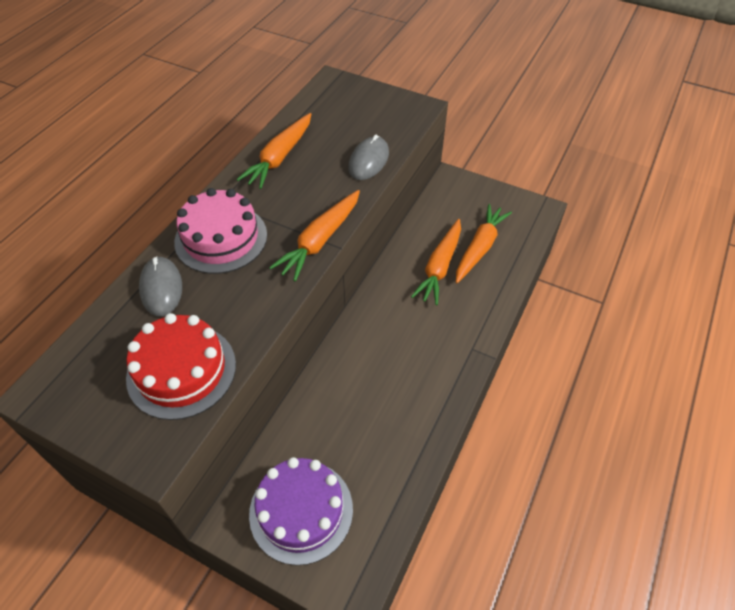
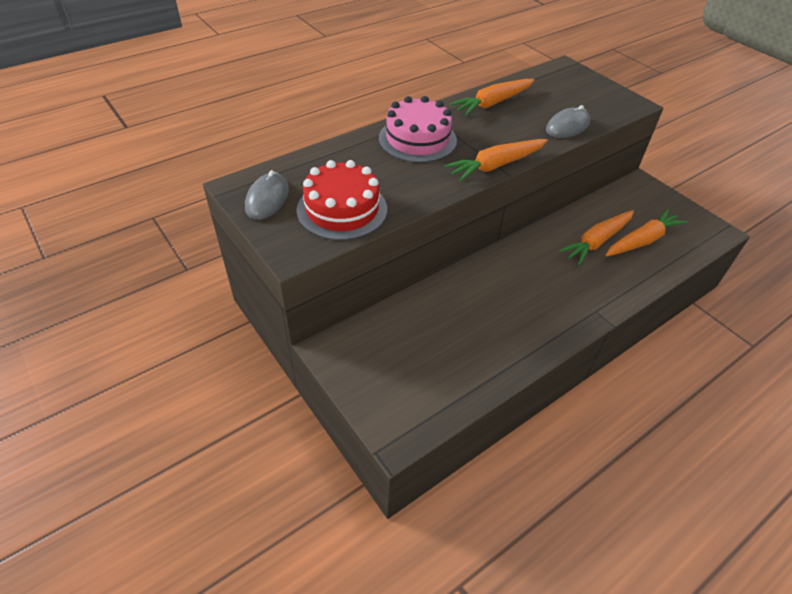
camera: 25 degrees right, 5 degrees down
(161, 288) = (355, 155): grey mouse -> grey mouse (267, 199)
(301, 511) = (386, 363): purple cake -> none

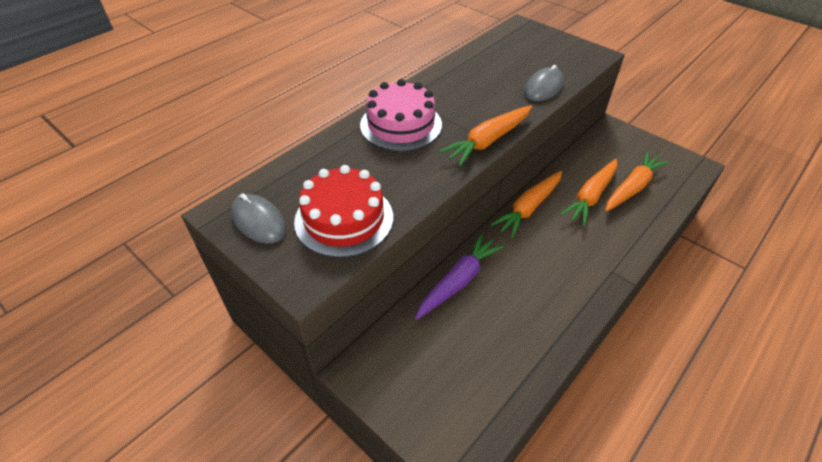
camera: 10 degrees left, 0 degrees up
(267, 199) = (258, 221): grey mouse -> grey mouse turned 45 degrees counterclockwise
(443, 293) = (458, 281): none -> purple carrot
(493, 103) = (464, 74): orange carrot -> orange carrot (528, 208)

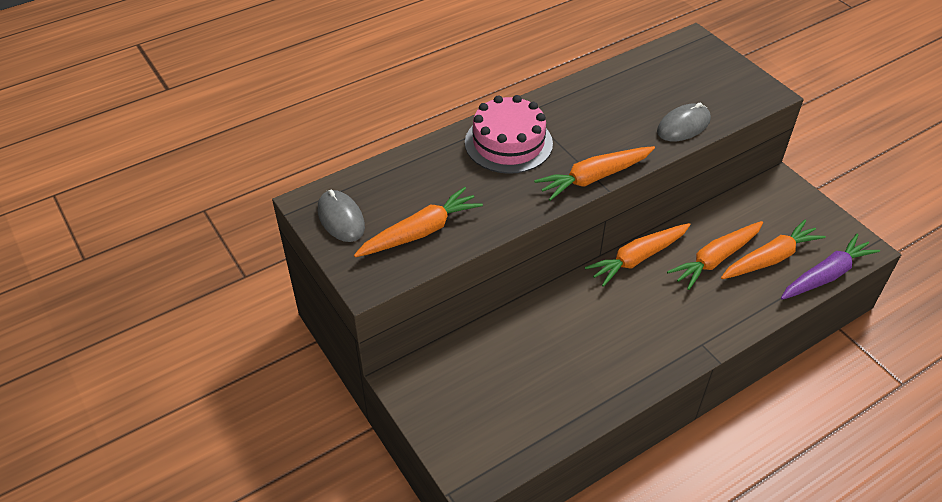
camera: 15 degrees right, 0 degrees up
(344, 219) = (420, 232): red cake -> orange carrot
(458, 281) = (531, 319): purple carrot -> purple carrot (826, 275)

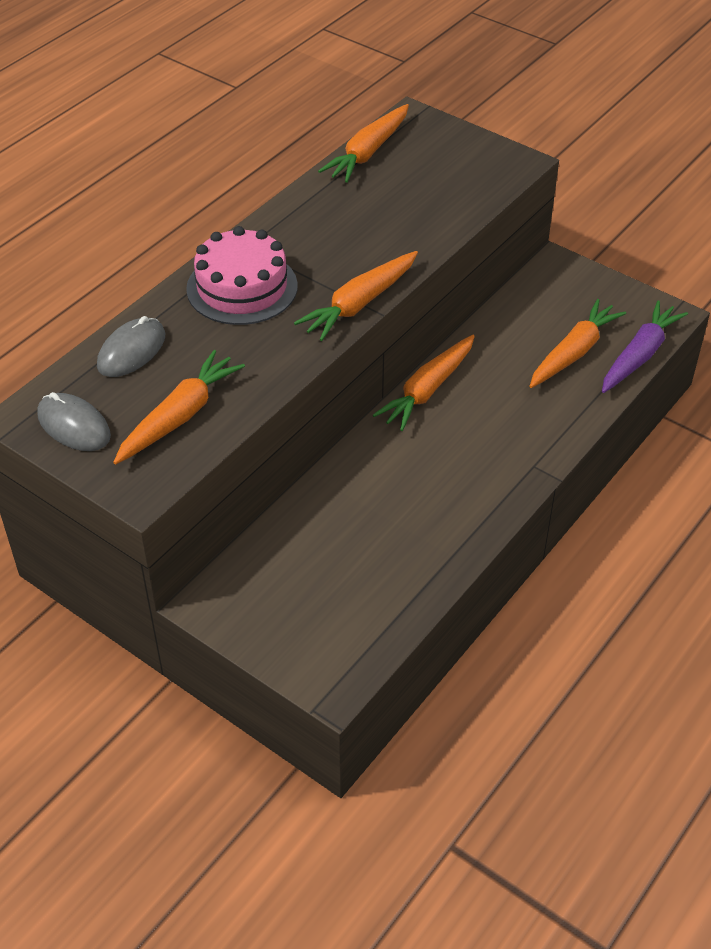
camera: 20 degrees left, 0 degrees up
(683, 126) = (438, 220): grey mouse -> grey mouse (131, 351)
(715, 259) = (515, 368): orange carrot -> orange carrot (368, 152)

